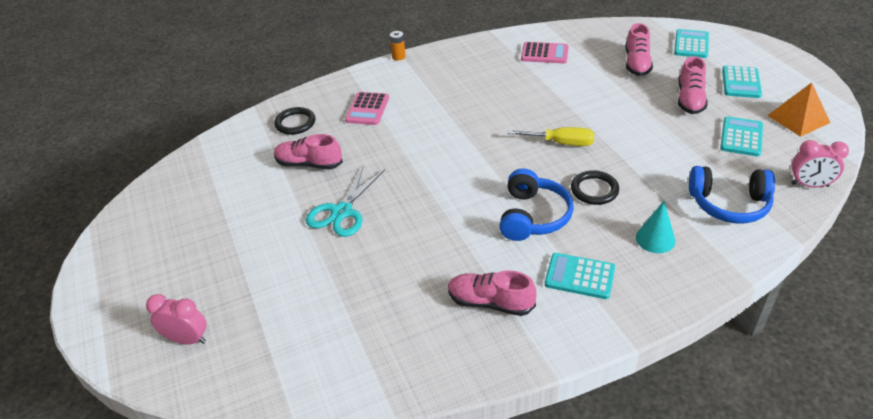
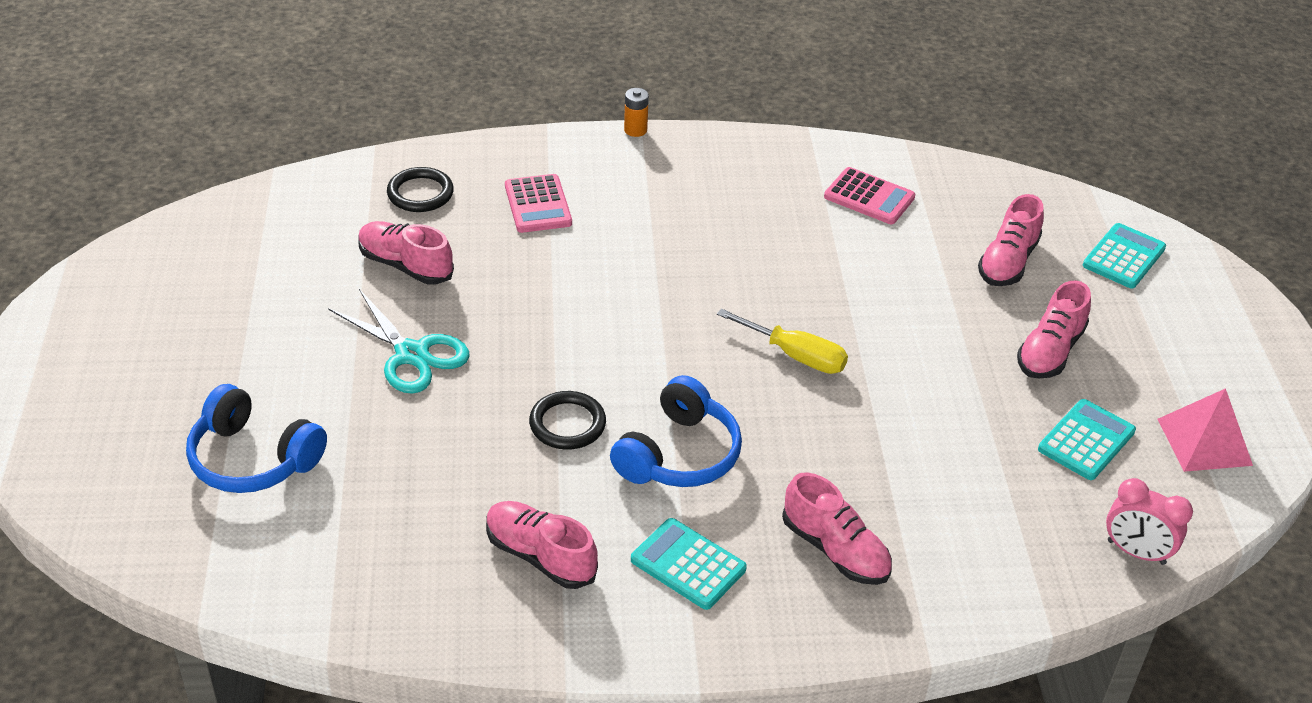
camera: 15 degrees right, 0 degrees up
(187, 339) = (120, 463): pink clock -> none
(341, 212) = (412, 354): turquoise scissors -> turquoise scissors turned 90 degrees counterclockwise
(367, 109) = (538, 205): pink calculator -> pink calculator turned 45 degrees counterclockwise
(594, 190) = (796, 446): black ring -> black ring (567, 424)
(655, 239) = (835, 550): turquoise cone -> pink shoe
(729, 204) = (985, 538): blue headphones -> blue headphones (253, 459)
(741, 82) = (1156, 350): turquoise calculator -> none
(798, 119) = (1204, 441): orange pyramid -> pink pyramid

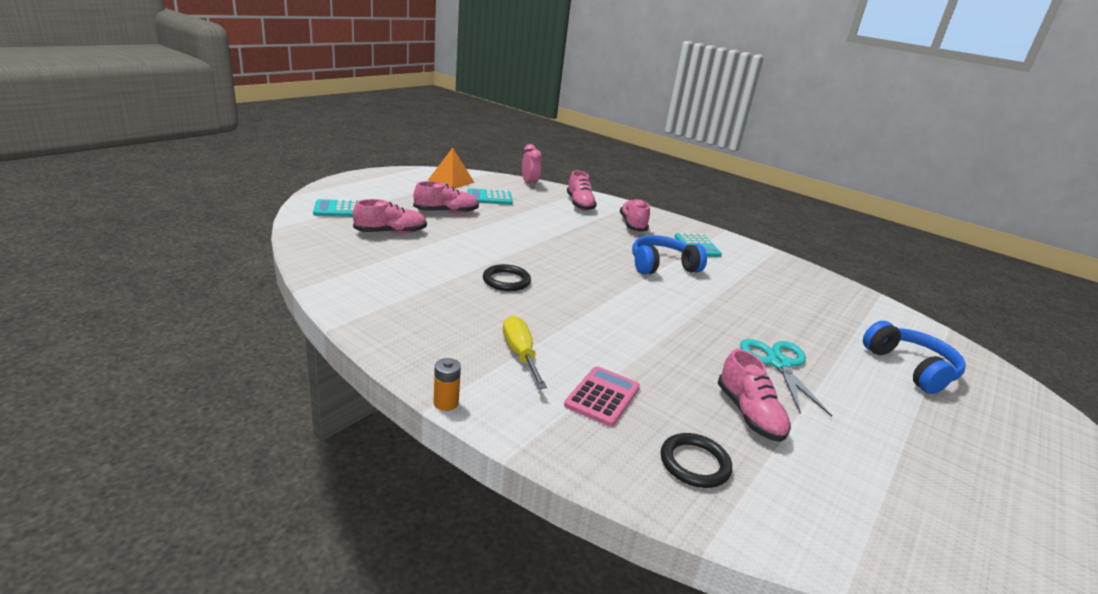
camera: 140 degrees left, 15 degrees down
(540, 556) = (761, 273): pink shoe -> pink shoe (579, 204)
(567, 424) = (707, 297): black ring -> black ring (506, 281)
(795, 356) = (557, 261): yellow screwdriver -> yellow screwdriver (520, 354)
(869, 197) = (388, 281): pink calculator -> none
(1204, 441) = (451, 181): pink pyramid -> orange pyramid

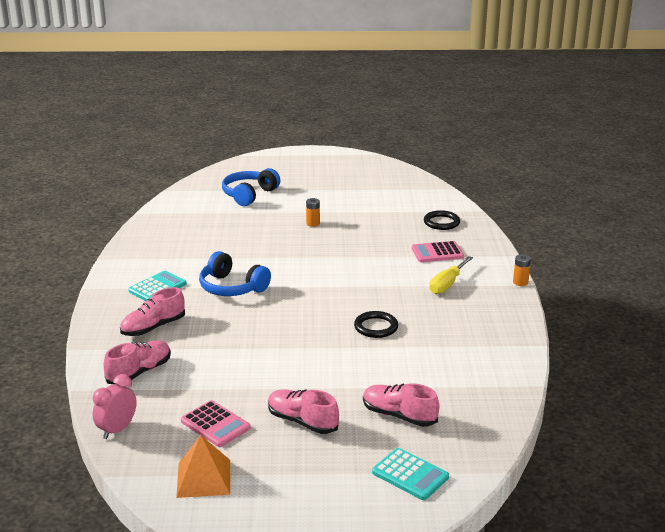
camera: 125 degrees left, 0 degrees up
(489, 198) = (215, 424): turquoise calculator -> pink calculator
(749, 414) = (380, 220): pink shoe -> none
(778, 363) = (313, 223): turquoise scissors -> orange battery

